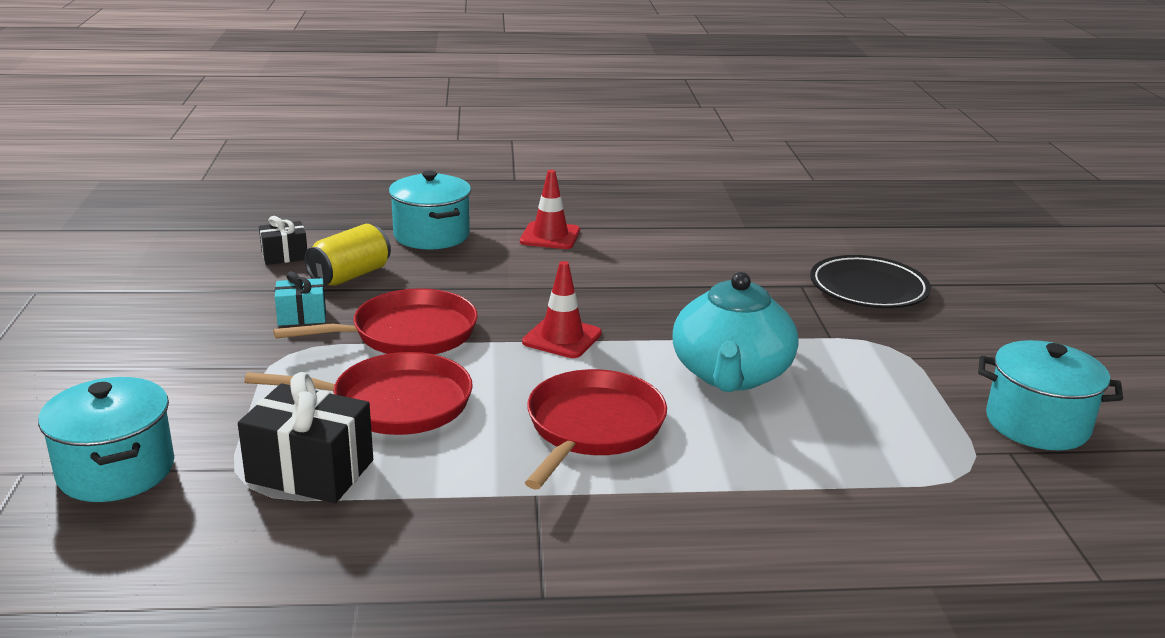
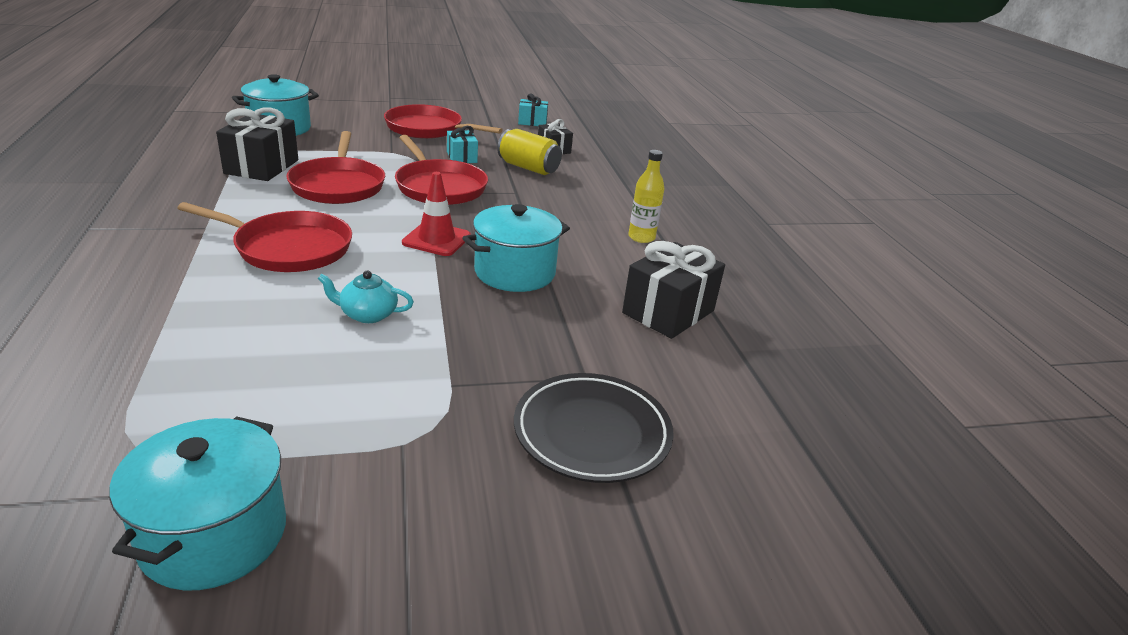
camera: 80 degrees right, 5 degrees up
(167, 261) = (532, 122): none -> turquoise gift
(169, 338) = (427, 129): none -> red pan
(431, 235) = (615, 191): turquoise pot -> turquoise pot (515, 272)
(550, 236) = (641, 237): red traffic cone -> yellow bottle
(693, 243) = (668, 312): none -> black gift
(731, 374) = (367, 314): turquoise teapot -> turquoise teapot, size x0.46

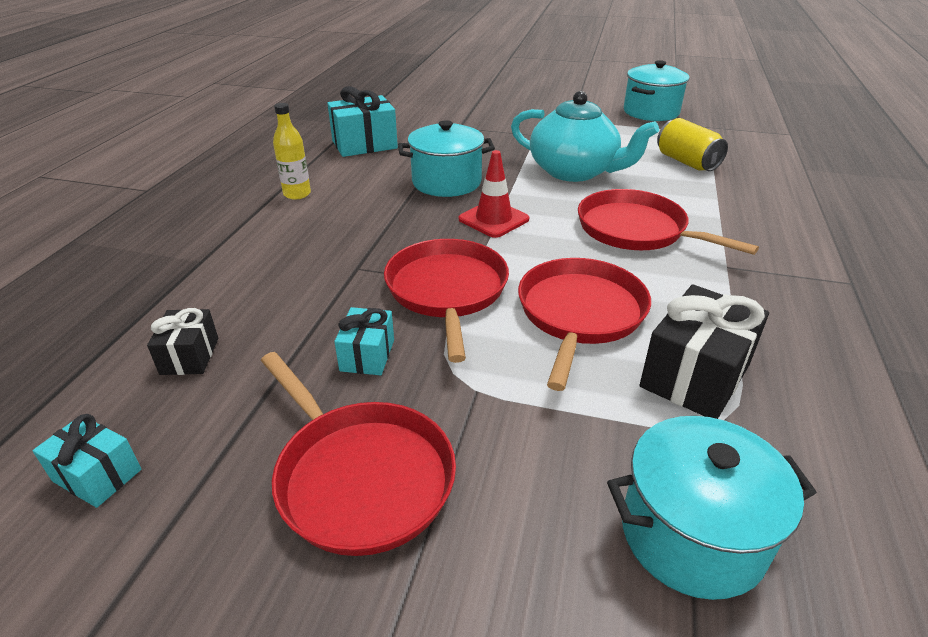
camera: 150 degrees left, 5 degrees up
(367, 314) = (574, 171): turquoise teapot -> turquoise teapot, size x2.15
(528, 168) = (289, 312): yellow can -> yellow can (686, 162)
(592, 432) = (477, 112): black plate -> none
(668, 312) = (364, 144): black gift -> turquoise gift

